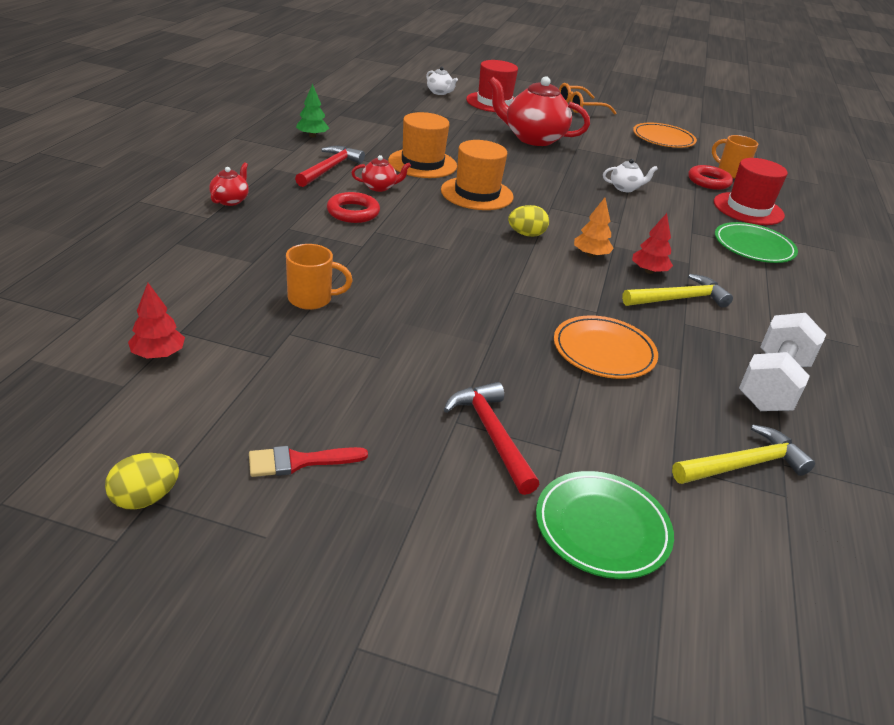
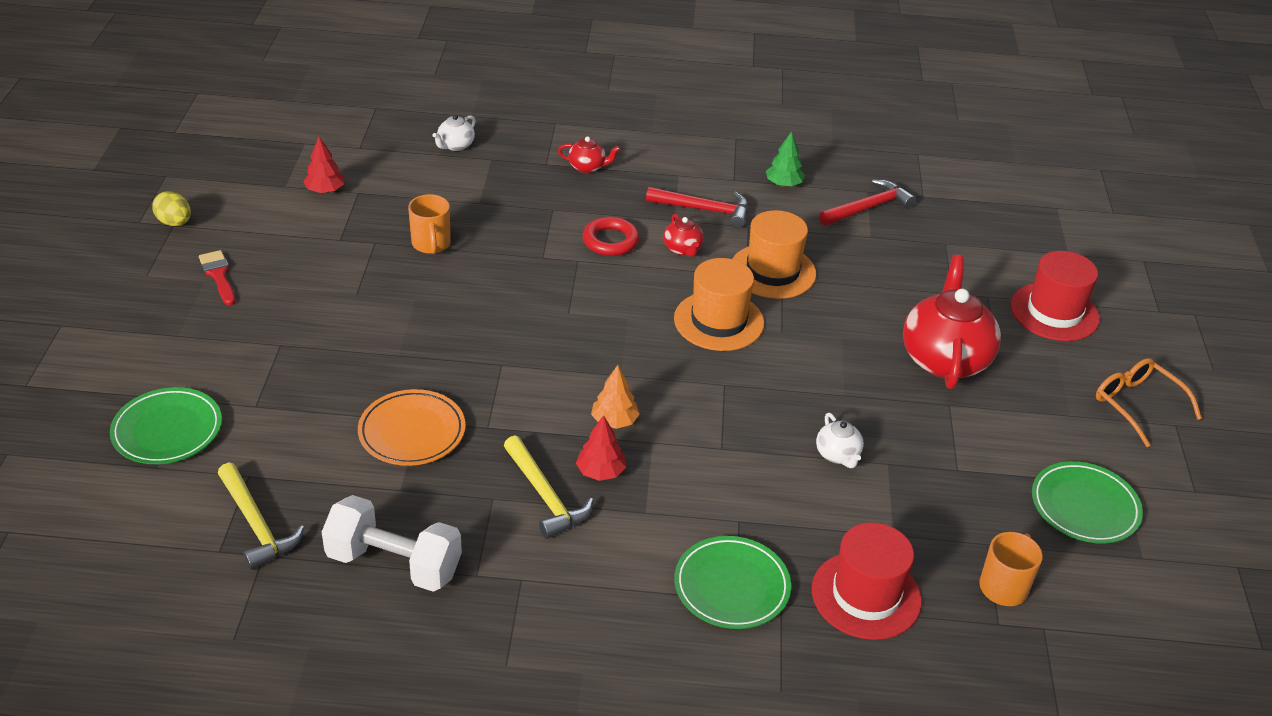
camera: 80 degrees right, 5 degrees up
(440, 92) = (1038, 258): white teapot -> white teapot (455, 145)
(491, 435) = (266, 365): red hammer -> red hammer (868, 207)
(526, 234) = (635, 367): yellow egg -> none
(663, 139) = (1084, 506): orange plate -> green plate
(708, 181) = (940, 554): red ring -> none

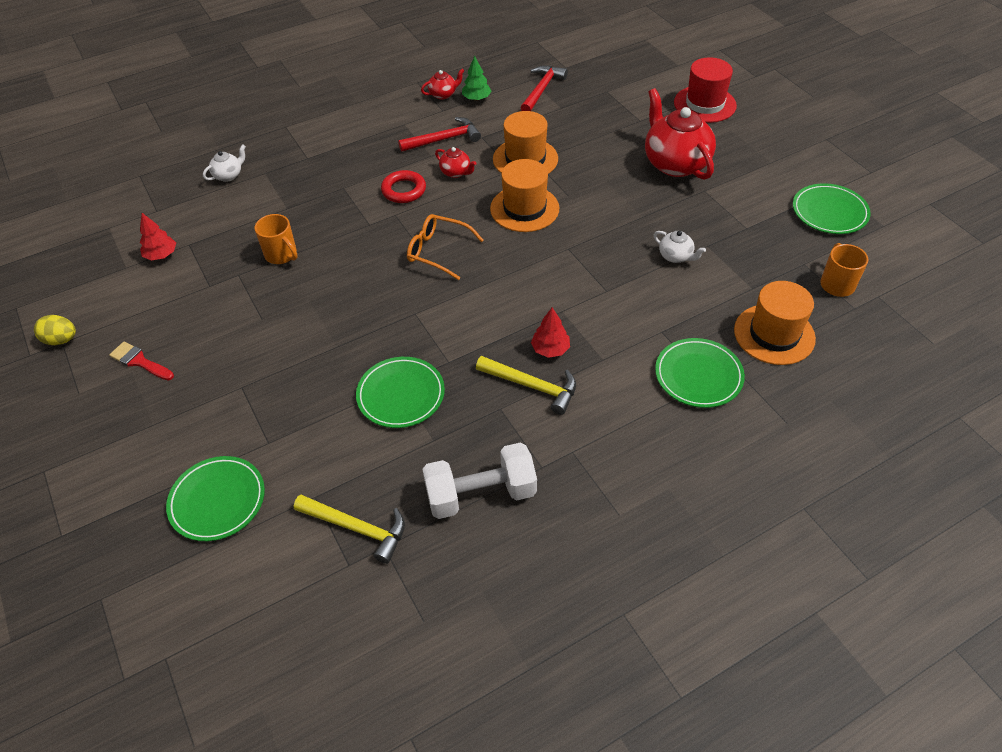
camera: 30 degrees left, 10 degrees up
(412, 432) = (401, 395): orange plate -> green plate
(455, 145) = (229, 175): white teapot -> white teapot turned 135 degrees counterclockwise
(588, 167) = (338, 147): red teapot -> red teapot (443, 94)
(614, 421) = (525, 310): orange tree -> none
(866, 595) = (774, 334): red hat -> orange hat
(1137, 405) = (797, 137): orange glasses -> orange glasses (438, 251)

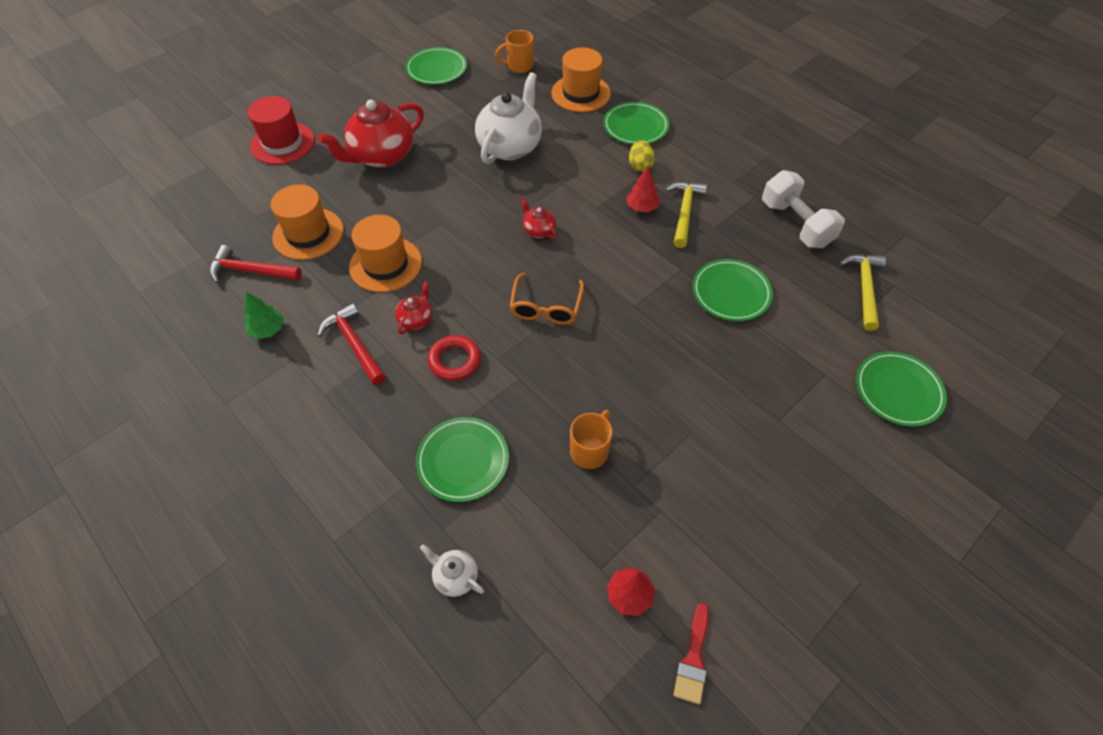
camera: 105 degrees left, 5 degrees up
(61, 340) = (804, 649): yellow egg -> yellow egg (640, 166)
(139, 361) = (793, 535): red brush -> red brush (693, 659)
(311, 186) = (463, 461): none -> green plate
(443, 94) = (257, 366): red teapot -> red teapot (538, 230)
(524, 209) = (467, 252): orange hat -> orange hat (308, 234)
(676, 256) = (510, 146): white teapot -> white teapot, size x2.19

